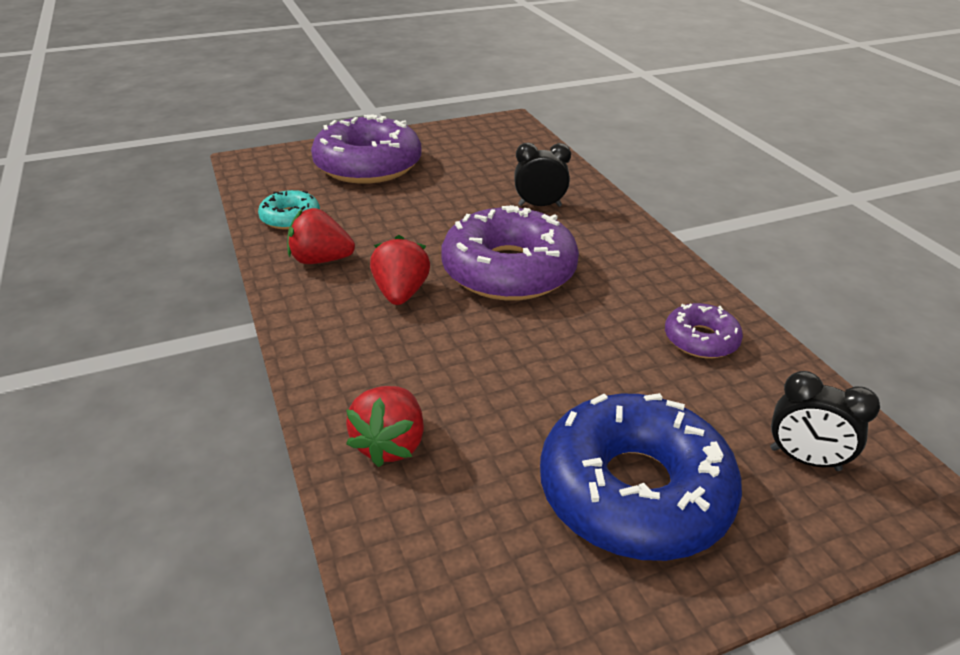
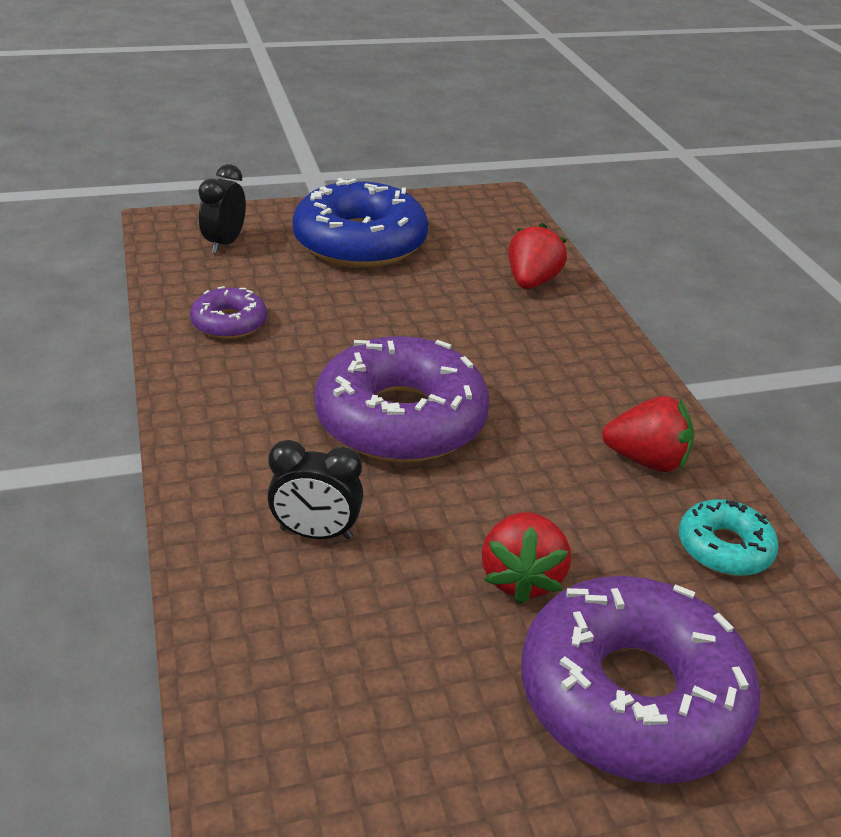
camera: 175 degrees left, 0 degrees up
(401, 293) = (535, 403): red strawberry -> red strawberry (521, 578)
(804, 459) = (225, 243): black clock -> black clock turned 105 degrees counterclockwise

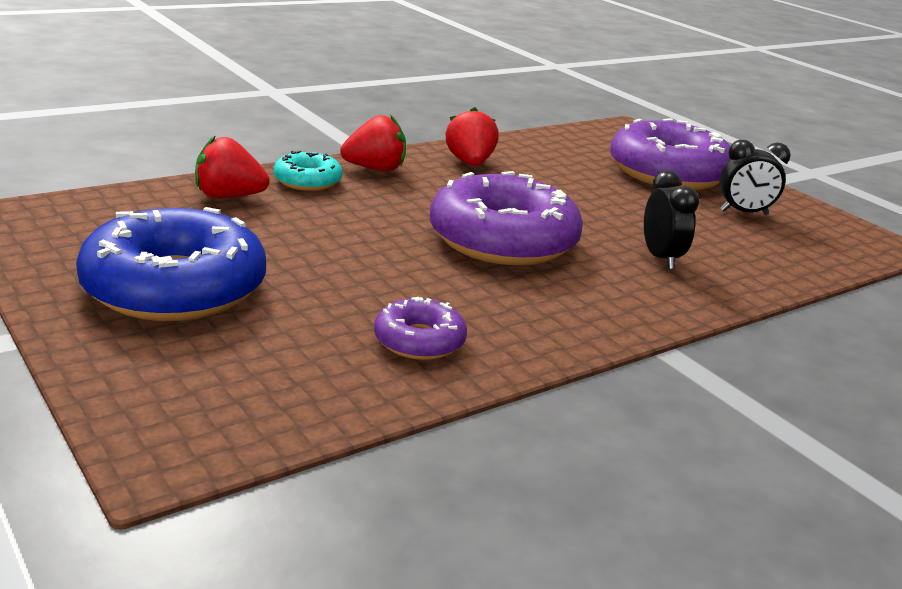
camera: 110 degrees left, 10 degrees down
(225, 243) = (219, 382): black clock -> black clock (744, 213)
(521, 578) = (621, 196): red strawberry -> red strawberry (375, 169)
(724, 548) = (533, 148): turquoise donut -> turquoise donut (307, 181)

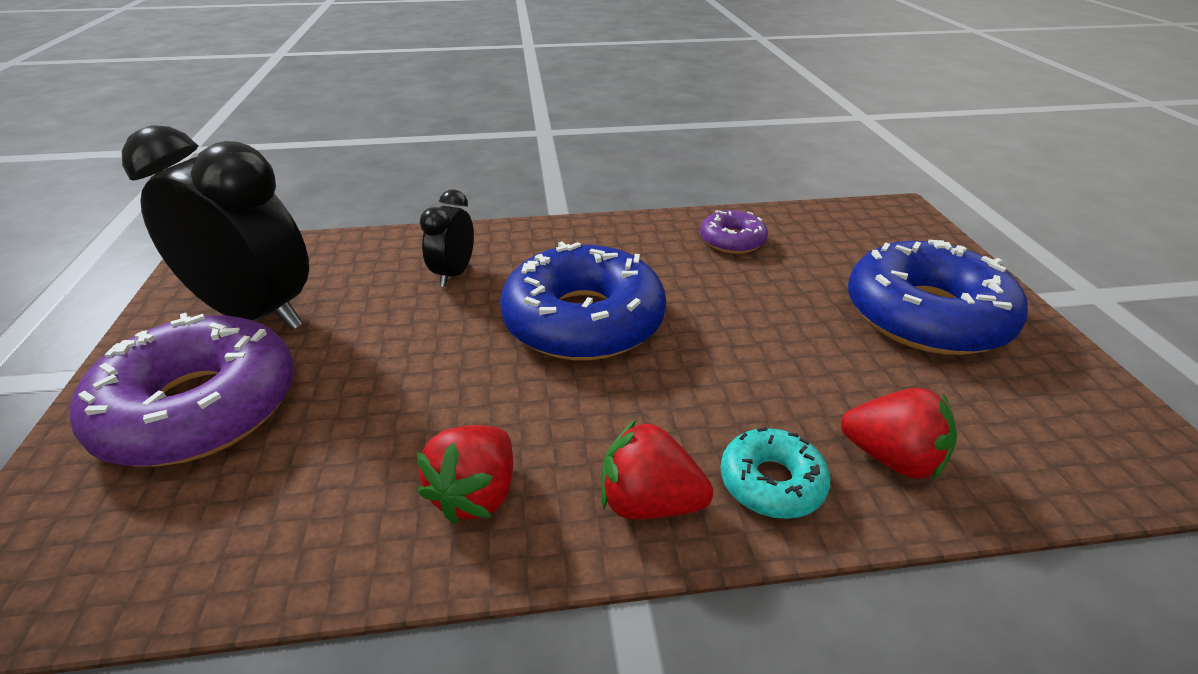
camera: 150 degrees left, 10 degrees up
(503, 240) = (583, 320): purple donut -> blue donut
(744, 213) = (257, 314): black clock -> black clock, size x2.06

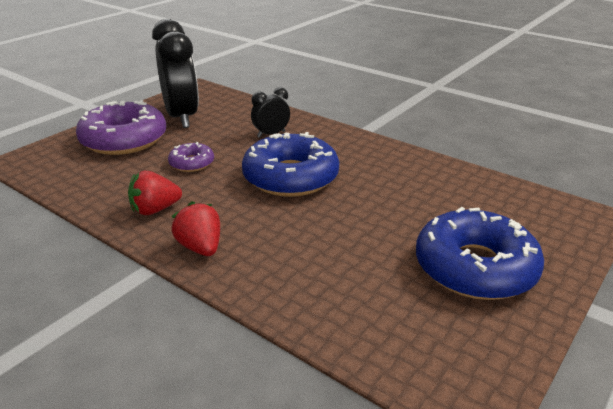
camera: 45 degrees right, 5 degrees down
(732, 241) = (433, 180): purple donut -> purple donut (192, 163)
(771, 482) = (254, 272): turquoise donut -> none
(892, 458) = (321, 299): red strawberry -> none

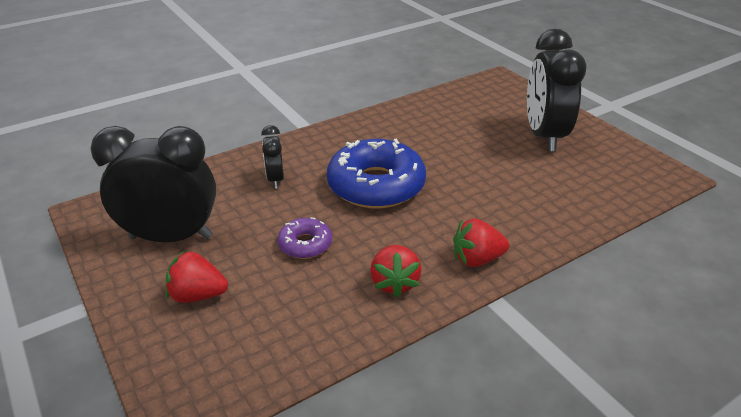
camera: 70 degrees left, 5 degrees up
(124, 140) = (197, 295): purple donut -> red strawberry
(475, 267) = (544, 136): blue donut -> black clock

